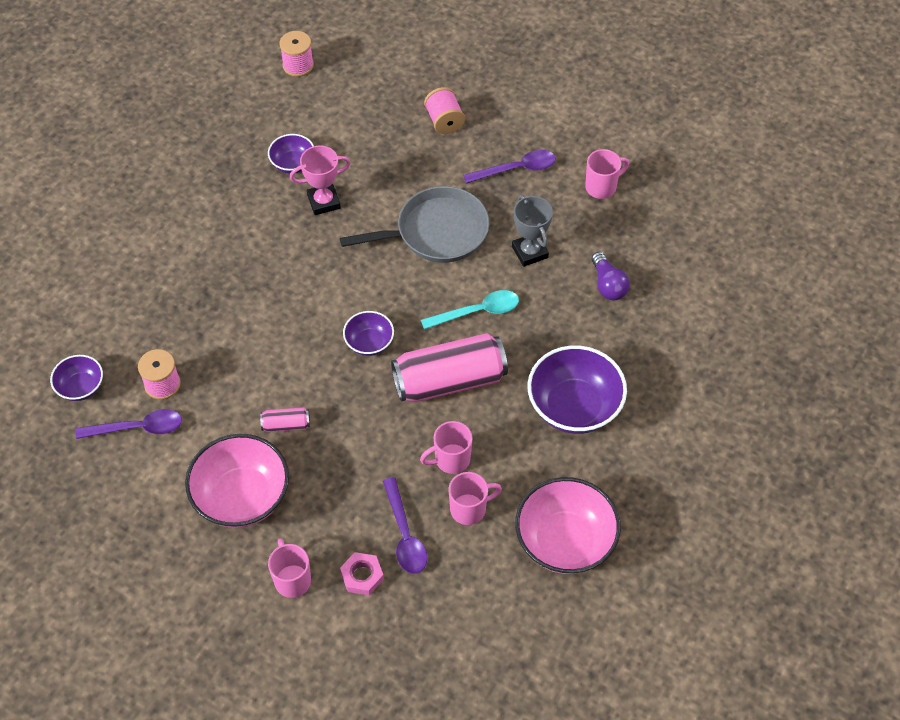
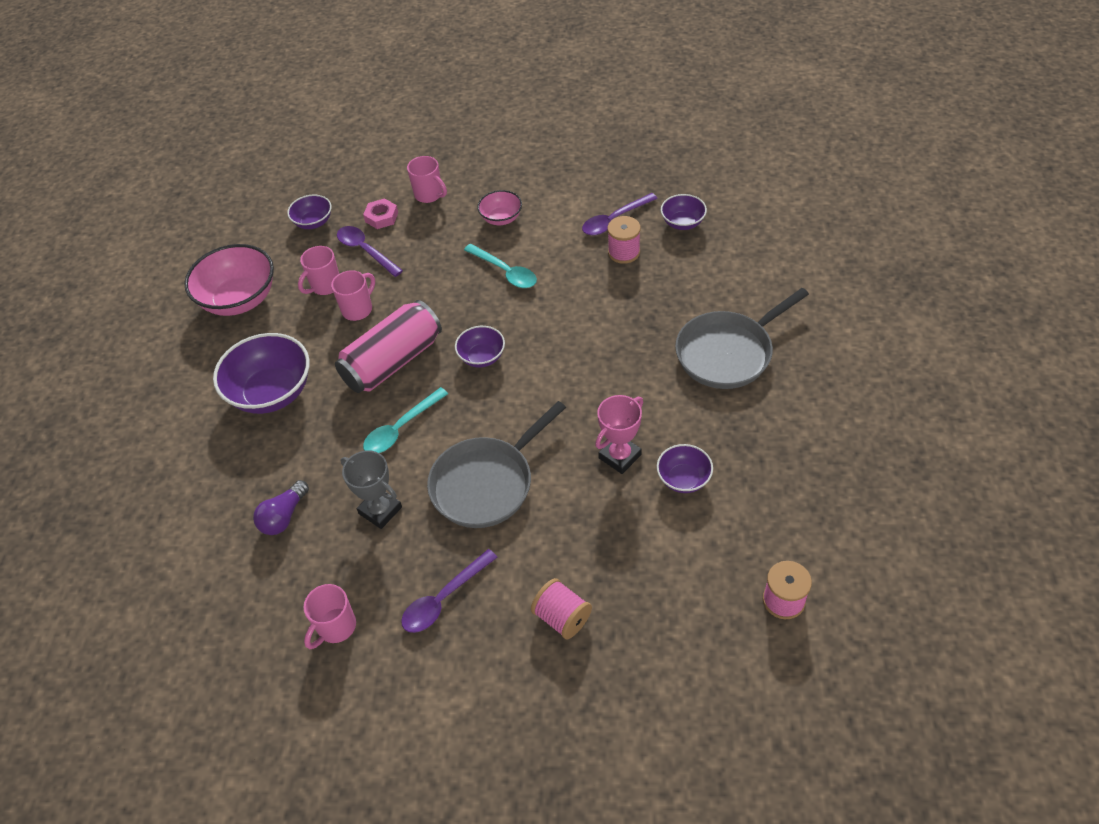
camera: 155 degrees right, 5 degrees down
(170, 238) = (728, 352): none -> grey pan
(242, 497) = (501, 218): pink bowl -> pink bowl, size x0.54
(286, 425) = (505, 272): pink can -> turquoise spoon
(440, 614) = (313, 222): none -> purple bowl
(608, 285) = (284, 516): purple light bulb -> purple light bulb turned 105 degrees counterclockwise

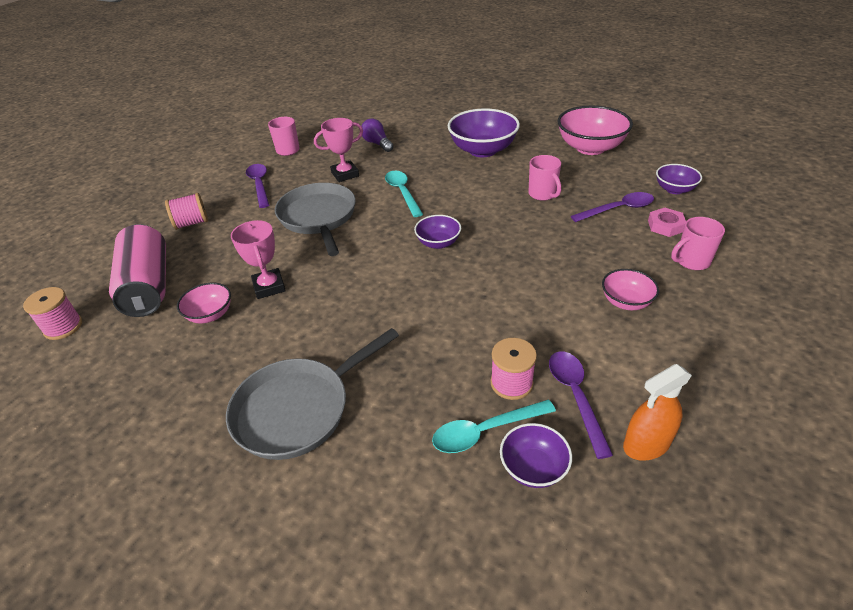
camera: 115 degrees right, 10 degrees down
(325, 286) = (582, 184): pink mug -> none
(380, 510) = (345, 174): grey trophy -> pink trophy
(393, 362) = (470, 200): pink can -> pink can (148, 285)
(505, 272) = (537, 282): turquoise spoon -> turquoise spoon (485, 431)
(630, 184) = (646, 444): none -> orange spray bottle
(683, 479) = (210, 315): purple bowl -> pink bowl
(728, 352) = (298, 409): grey pan -> grey pan turned 120 degrees counterclockwise

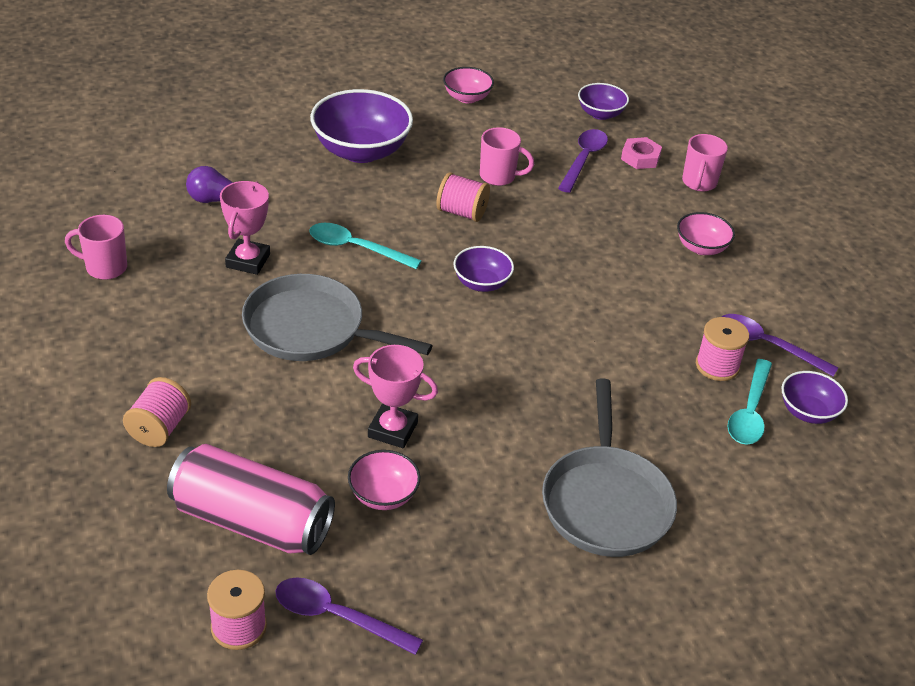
camera: 55 degrees left, 0 degrees up
(259, 185) = (157, 332): purple spoon -> purple spoon (337, 616)
(488, 202) = (462, 212): none -> pink spool
(590, 148) = (467, 97): pink bowl -> pink bowl, size x0.54
(646, 444) = (843, 347): orange spray bottle -> none

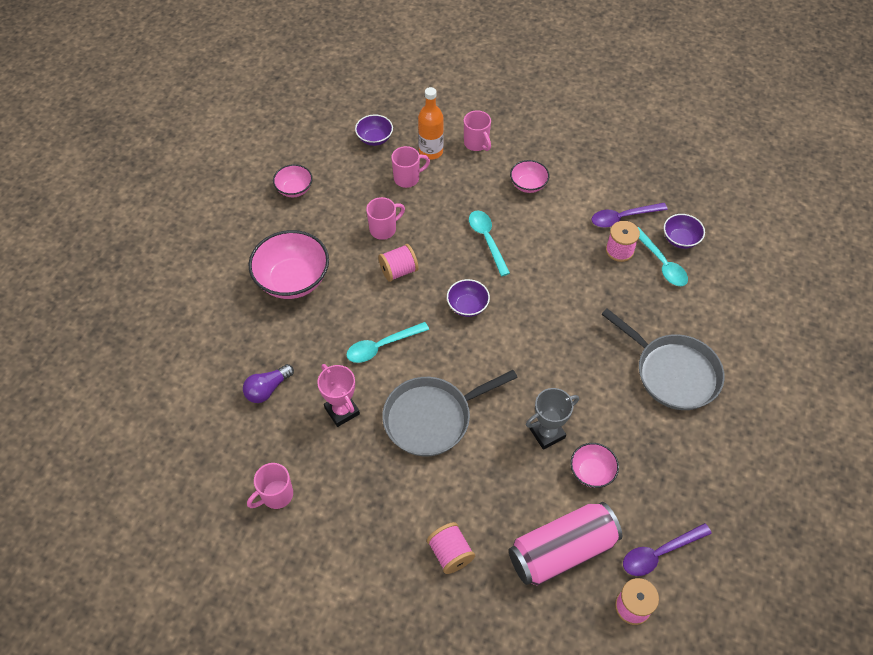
camera: 45 degrees left, 15 degrees up
(361, 151) = (293, 280): purple bowl -> pink bowl
(392, 430) = (547, 433): pink trophy -> grey trophy
(584, 160) = (407, 178): purple spoon -> pink mug
(585, 254) = (487, 240): none -> turquoise spoon
(640, 157) = (431, 151): pink nut -> orange bottle

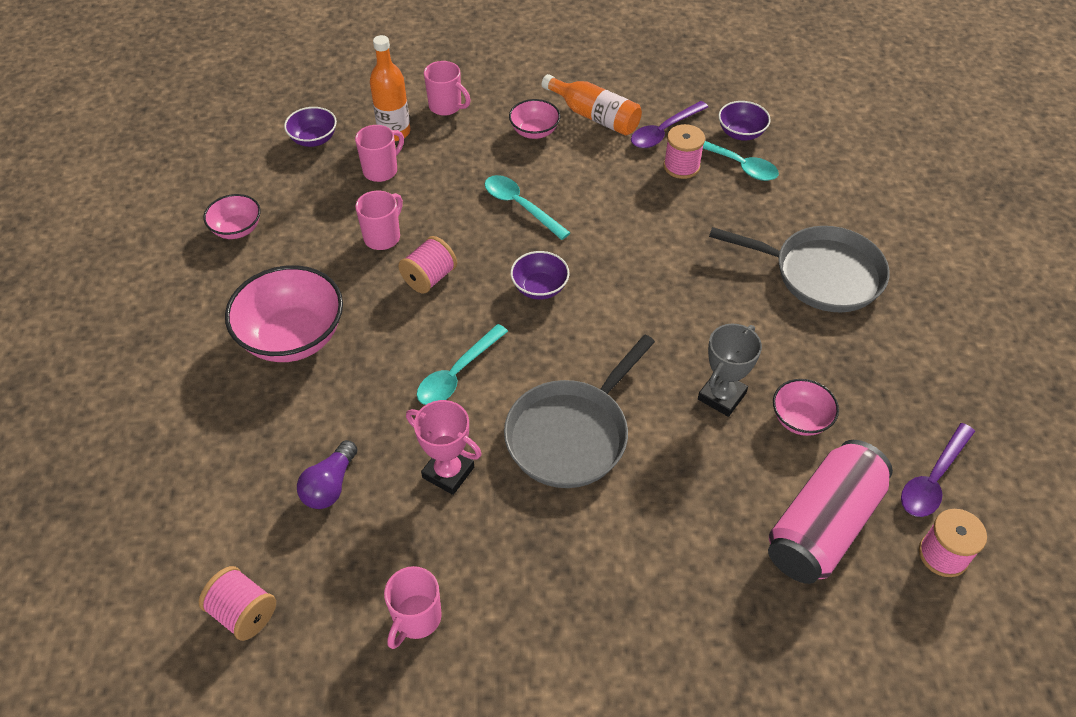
camera: 25 degrees left, 5 degrees down
(450, 553) = (690, 590): pink spool -> pink spool (244, 613)
(578, 187) = (594, 116): none -> orange bottle

